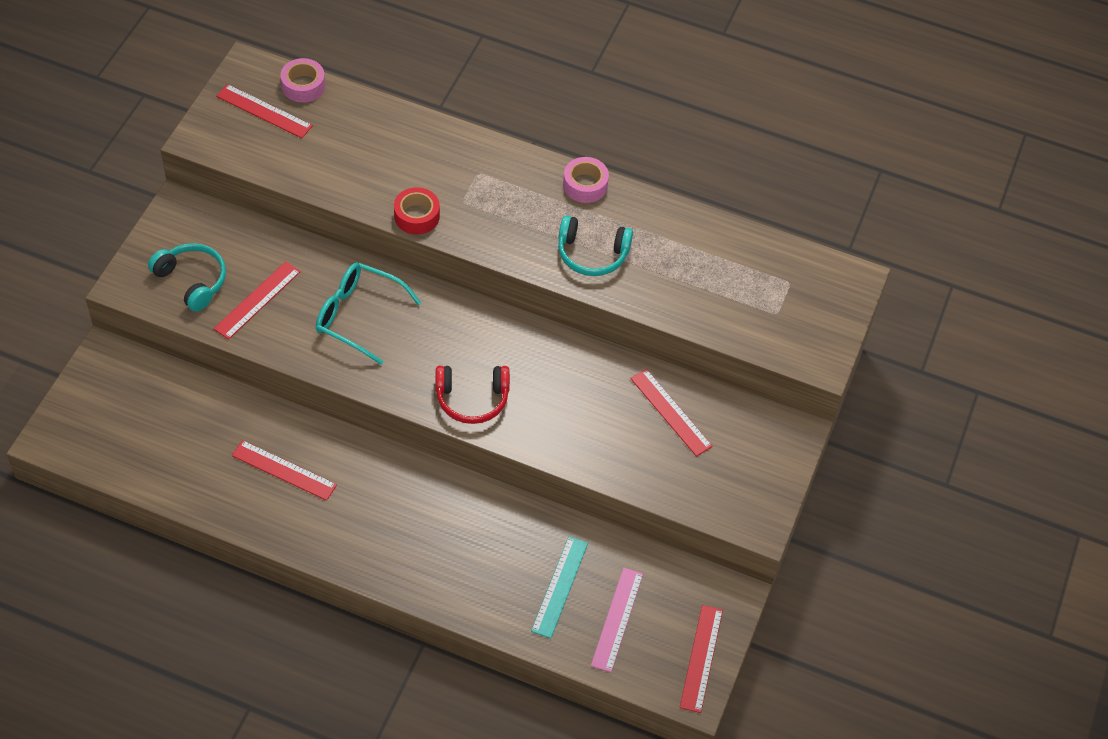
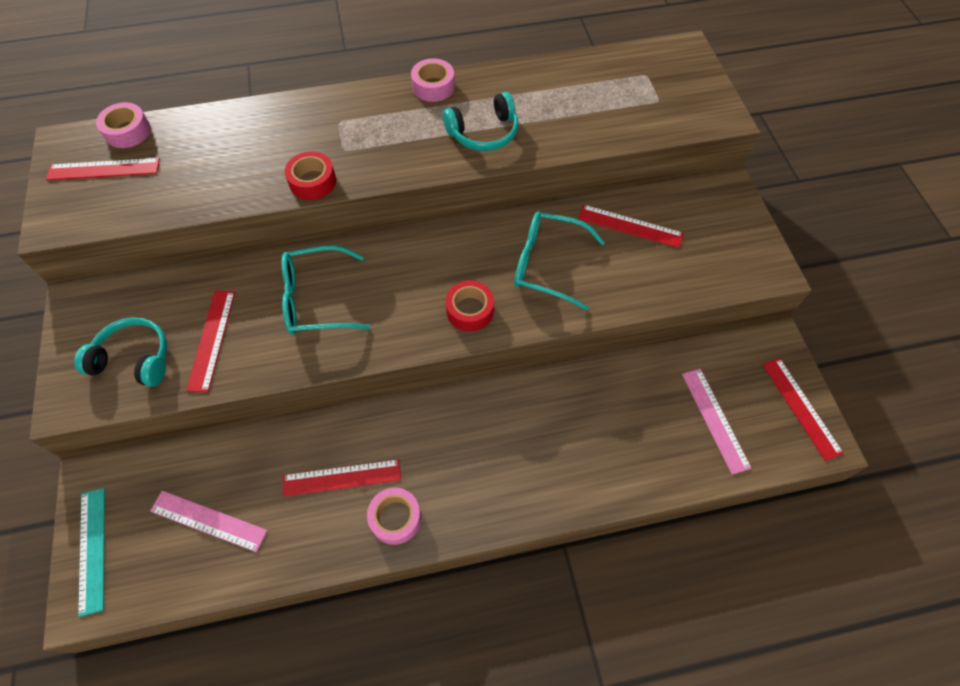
camera: 30 degrees left, 5 degrees up
(167, 438) = (208, 521): none -> pink ruler
(302, 524) = (395, 518): none -> pink tape
(472, 399) = (470, 310): red headphones -> red tape
(559, 586) = (650, 423): turquoise ruler -> turquoise ruler (92, 549)
(568, 401) = (547, 264): none -> turquoise glasses

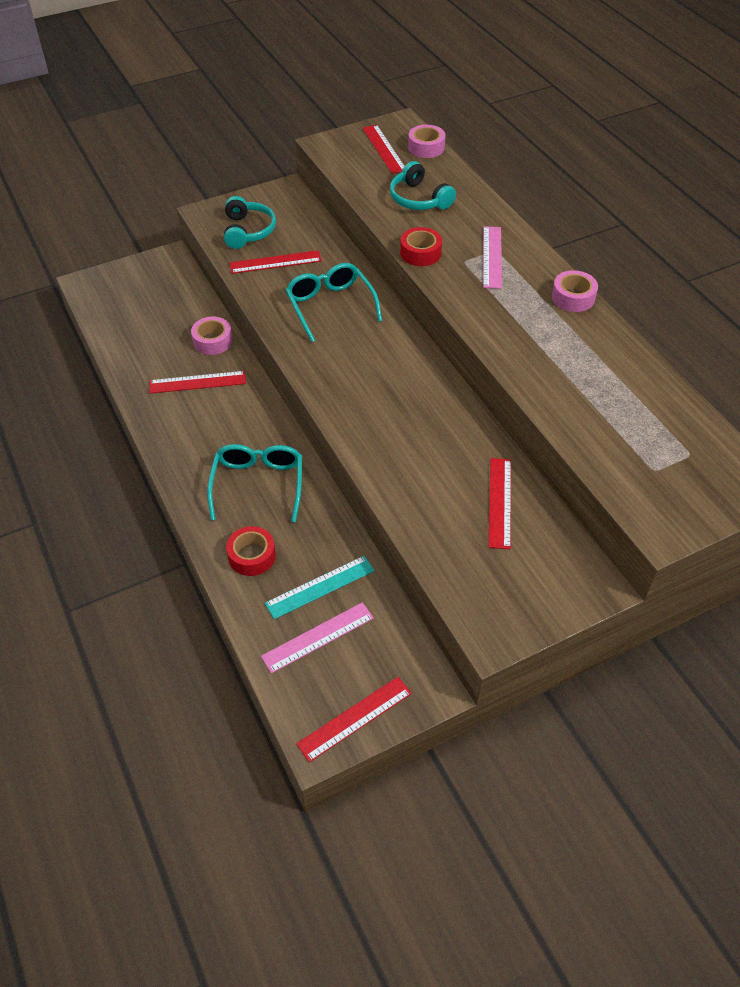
camera: 75 degrees right, 10 degrees down
(92, 549) = (121, 275): turquoise ruler -> turquoise ruler (320, 587)
(208, 521) = (150, 322): pink ruler -> pink ruler (492, 257)
(342, 477) = (197, 382): red ruler -> red ruler turned 75 degrees counterclockwise
(395, 518) = (171, 421): pink tape -> pink tape (212, 341)
(470, 310) = (352, 400): red tape -> red tape (252, 556)
(484, 133) = (530, 343): turquoise headphones -> turquoise headphones (419, 199)
(547, 264) = (423, 444): turquoise glasses -> turquoise glasses (258, 484)

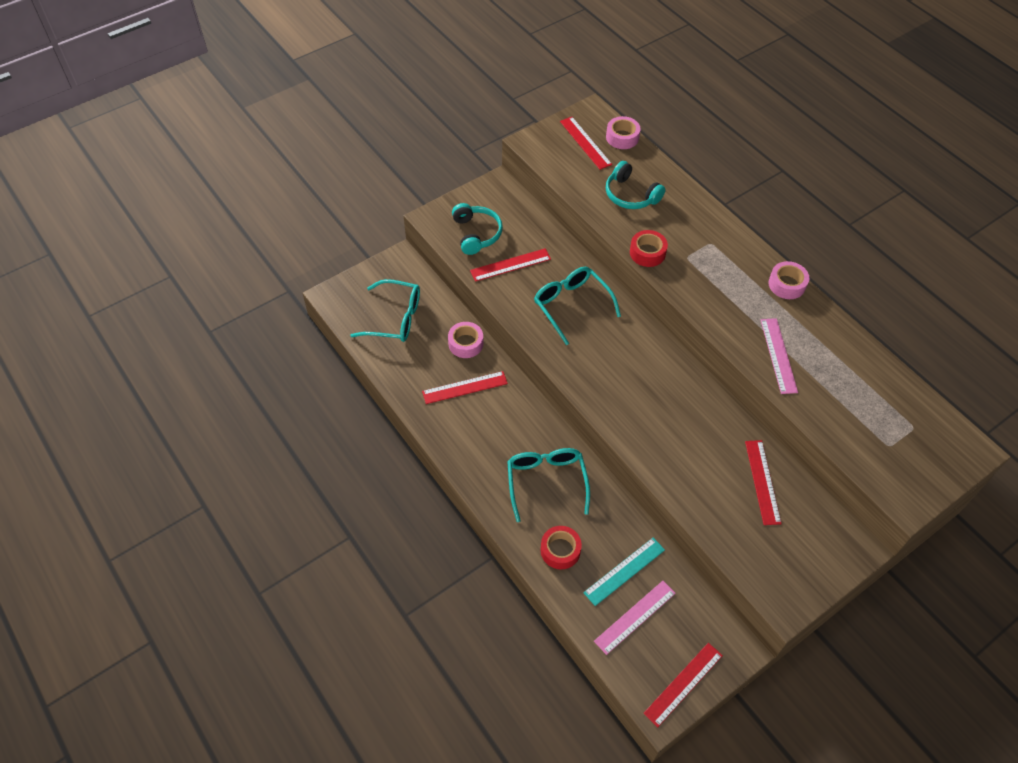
camera: 10 degrees left, 5 degrees up
(145, 310) = (395, 318): none -> turquoise glasses
(492, 257) = (709, 250): pink ruler -> pink ruler (778, 355)

